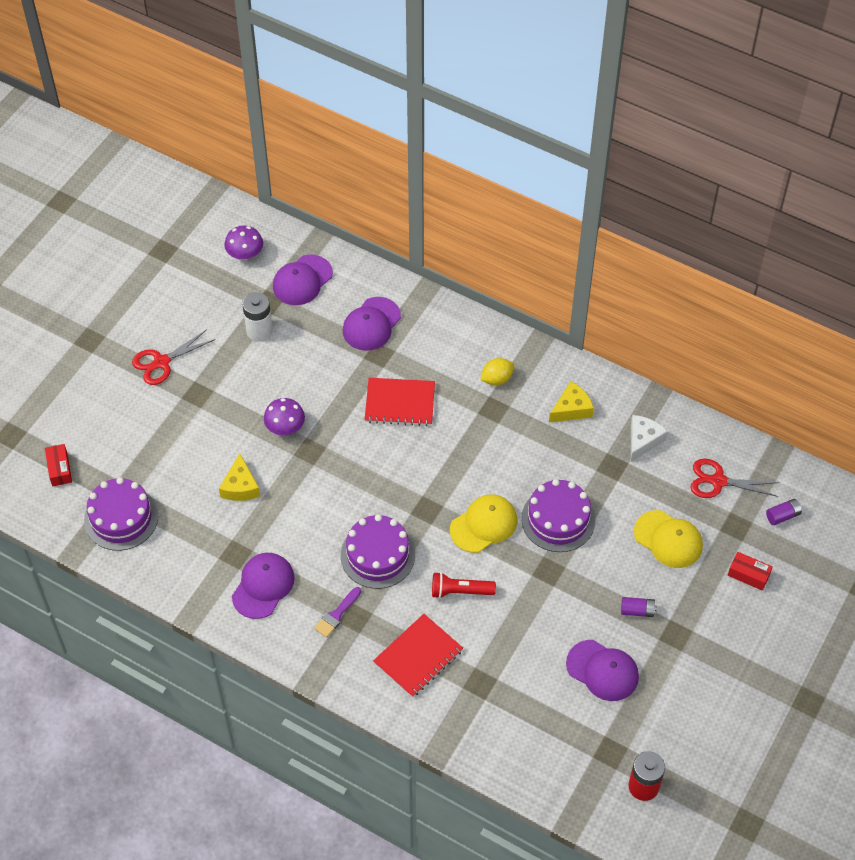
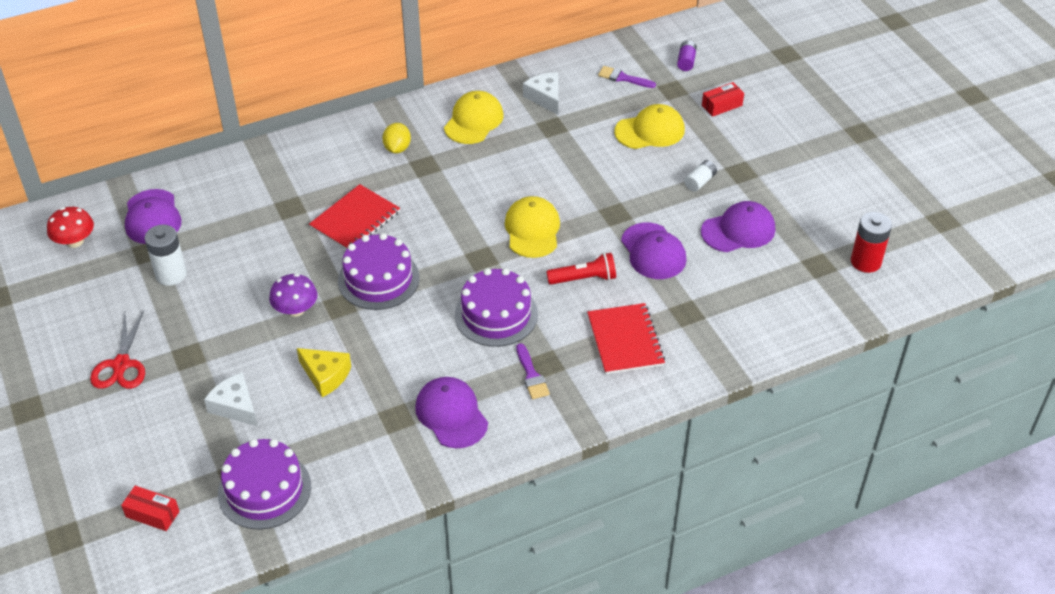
camera: 55 degrees left, 10 degrees down
(175, 452) = (235, 406): none -> white cheese
(245, 254) = (75, 241): purple mushroom -> red mushroom
(371, 324) = (253, 196): purple cap -> purple cap (653, 251)
(460, 591) = (584, 279): red flashlight -> red flashlight turned 135 degrees counterclockwise
(558, 519) = (571, 183): purple cake -> purple cake (378, 279)
(571, 409) = (473, 121): yellow cheese -> yellow cap
(637, 611) = (700, 182): purple battery -> white battery
(718, 481) = (623, 78): red scissors -> purple brush

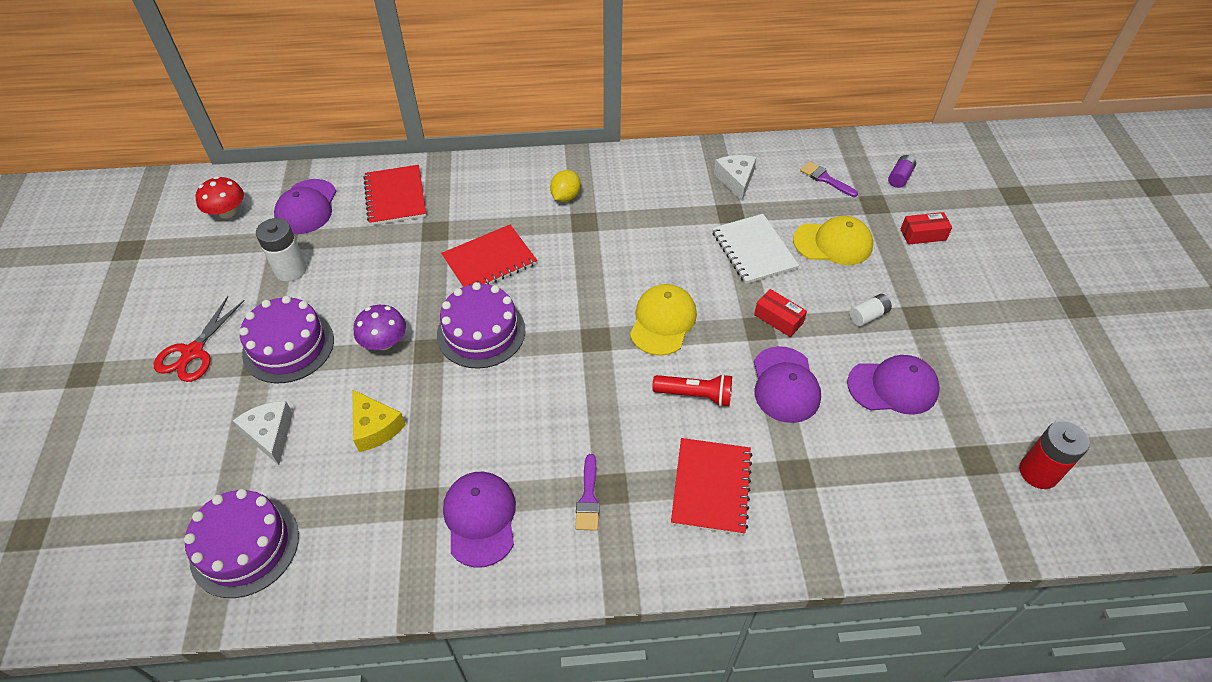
camera: 20 degrees right, 5 degrees up
(152, 514) = (123, 536): red box -> red box (778, 319)
(235, 187) = (395, 197): none -> red notebook
(473, 121) = (653, 187): yellow cap -> none
(496, 314) = (582, 410): purple cake -> purple cake (288, 346)
(585, 153) = (753, 250): none -> white notebook

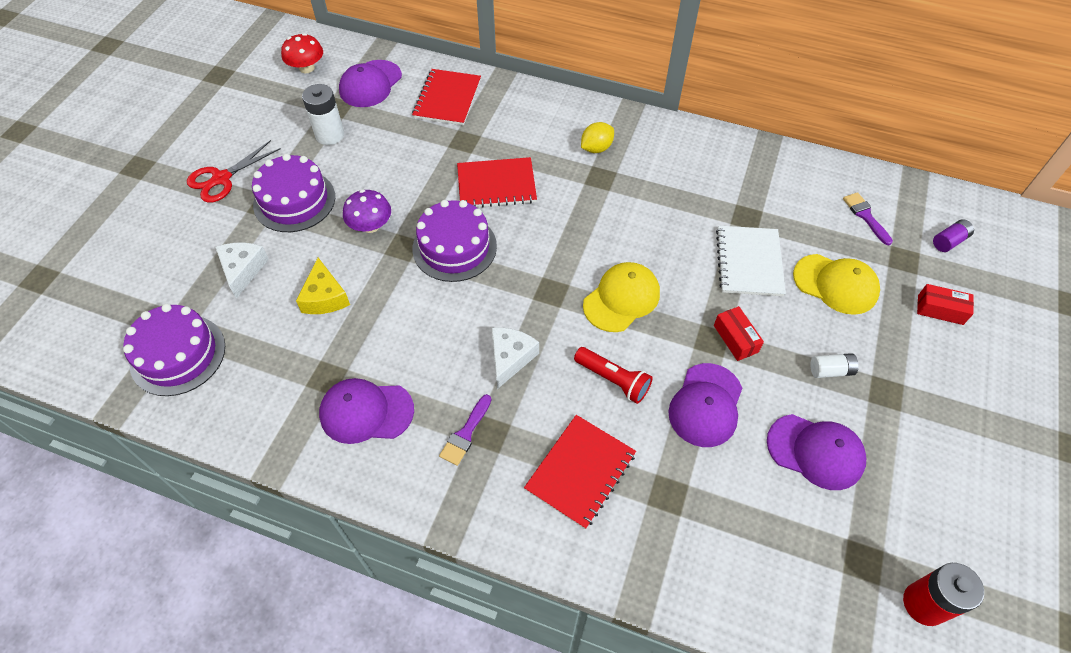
camera: 25 degrees right, 5 degrees up
(480, 519) = (366, 412): purple cap -> purple cap turned 105 degrees counterclockwise
(736, 180) = (770, 187): white cheese -> white cheese (510, 358)

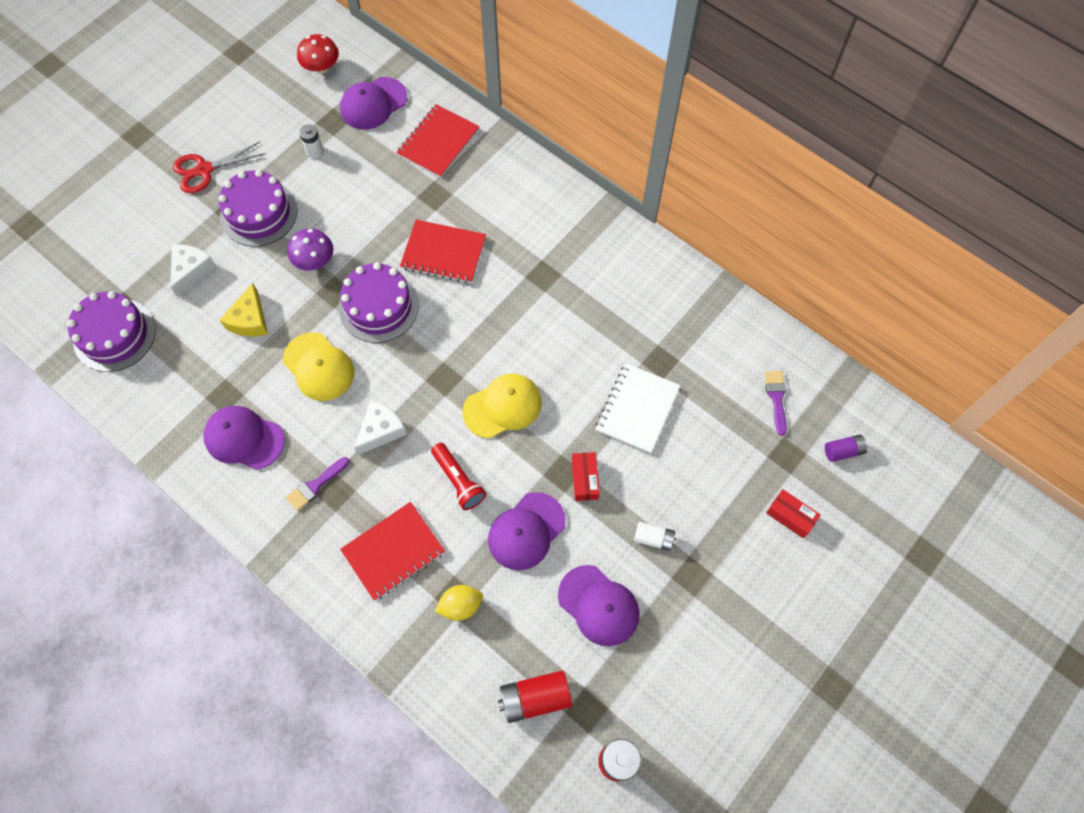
camera: 20 degrees right, 10 degrees up
(330, 135) = (315, 151): white battery -> white battery, size x0.61
(596, 148) = (554, 242): yellow lemon -> yellow lemon (460, 605)
(805, 569) = (535, 698): none -> red battery
(835, 284) = (706, 458): yellow cap -> yellow cap (319, 367)

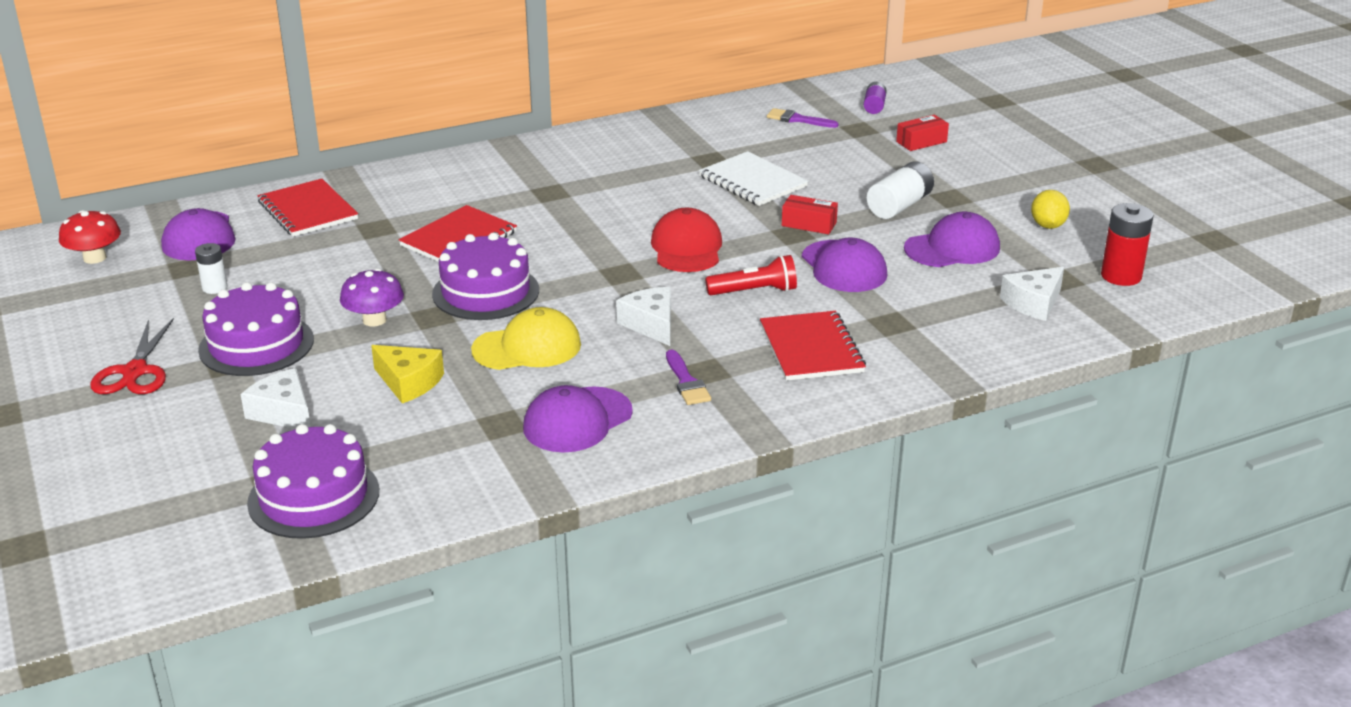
camera: 65 degrees left, 35 degrees down
(460, 605) = (904, 322): yellow lemon -> yellow lemon (1048, 225)
(502, 406) = (687, 248): yellow cap -> red cap
(535, 698) = (1033, 303): red battery -> white cheese
(653, 538) = (899, 206): white battery -> white battery, size x1.64

